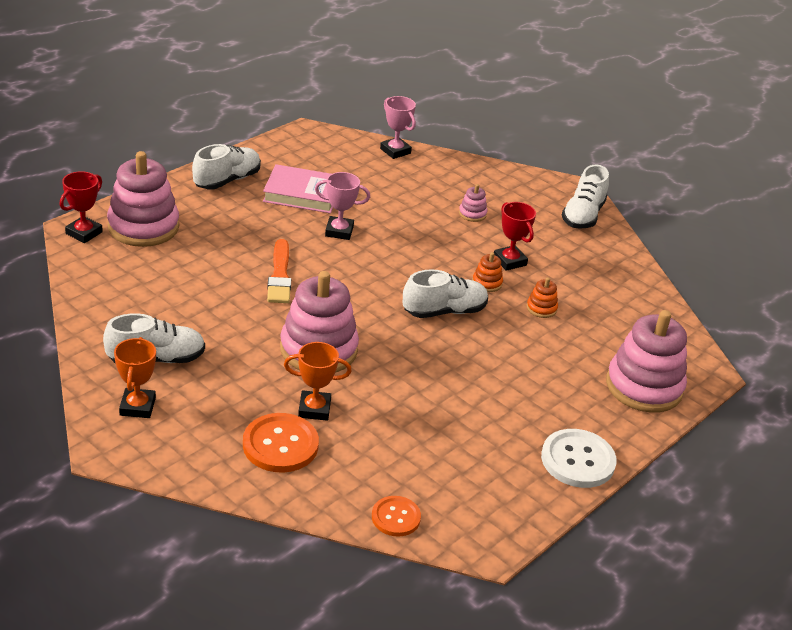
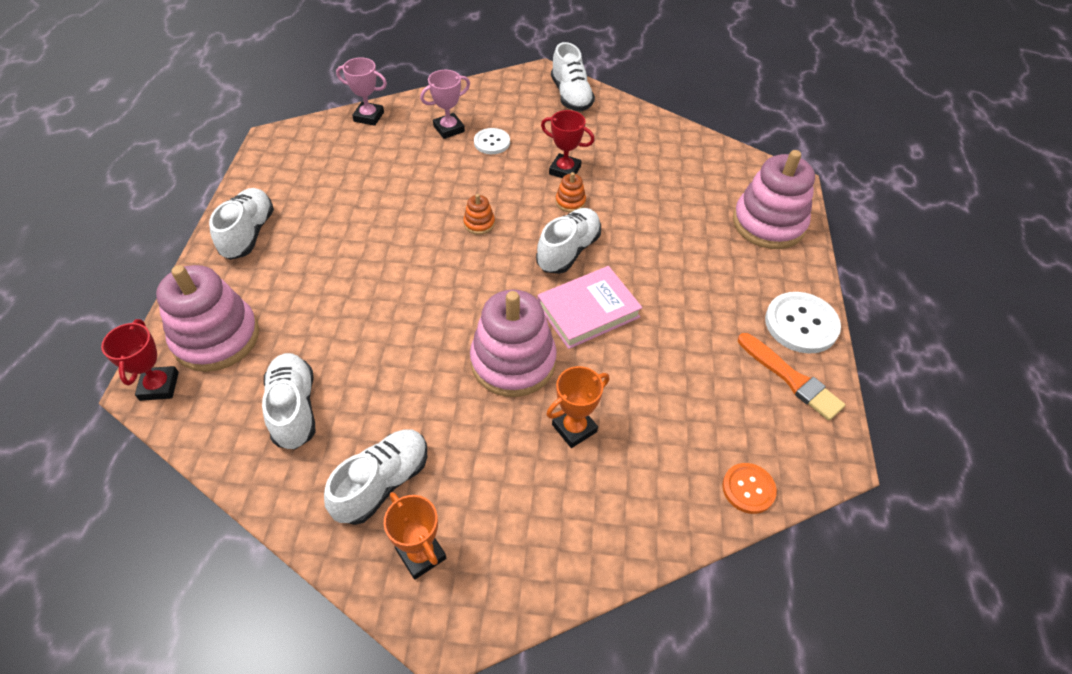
camera: 35 degrees left, 15 degrees up
(148, 290) = (294, 409): none -> white shoe
(280, 275) = (401, 306): orange brush -> orange brush (791, 378)
(280, 445) = (587, 490): orange button -> none
(302, 194) = (333, 207): pink book -> pink book (588, 311)
(339, 231) = (404, 226): pink trophy -> pink trophy (449, 129)
(472, 214) = (492, 142): pink stacking toy -> white button
(541, 308) = (632, 200): orange stacking toy -> orange stacking toy (479, 223)

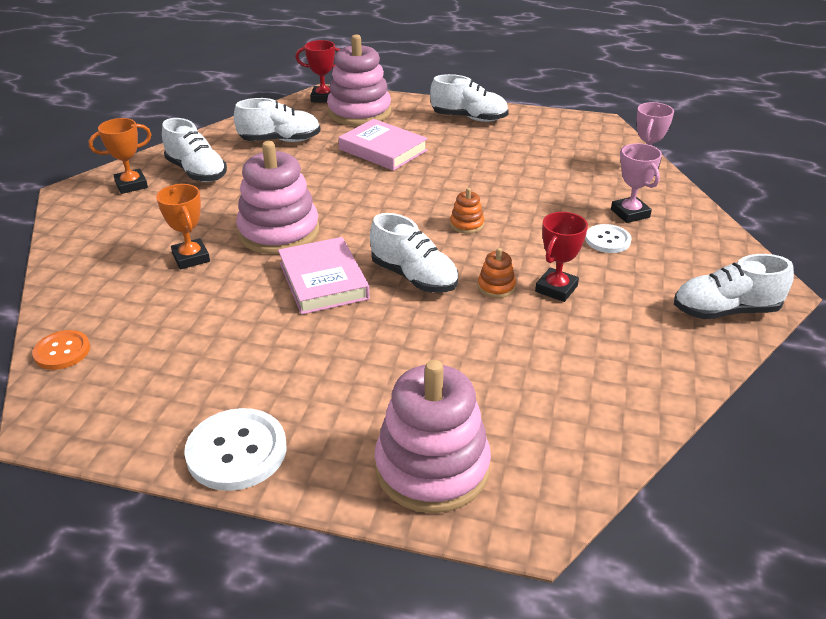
camera: 100 degrees right, 15 degrees down
(326, 301) = (383, 150): none -> pink book
(791, 378) = (163, 418): orange brush -> none

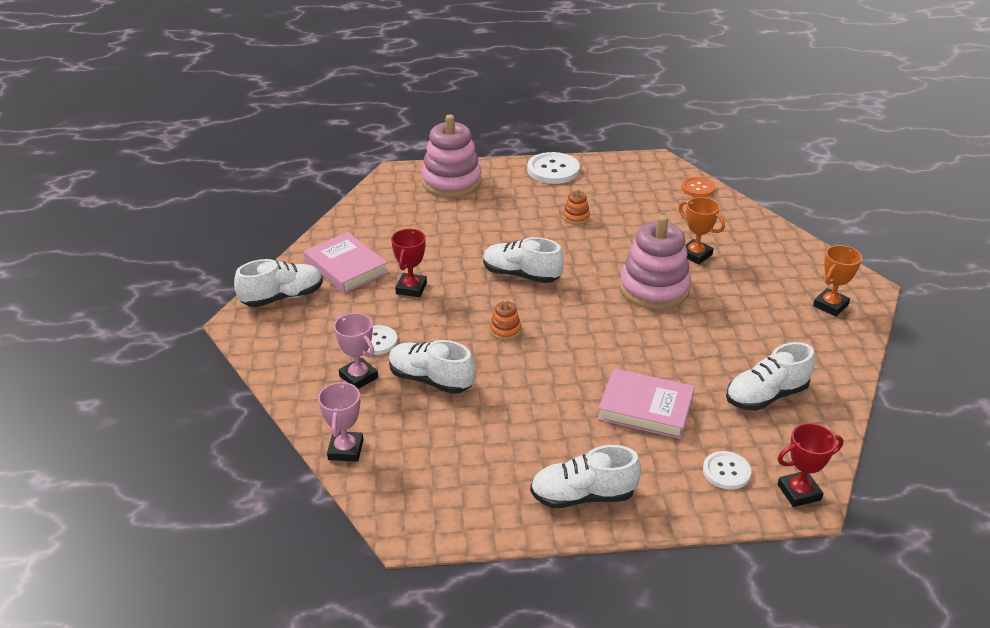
camera: 160 degrees right, 0 degrees up
(197, 172) = (795, 333): white shoe -> white shoe (430, 380)
(323, 281) = (584, 259): pink book -> pink book (346, 267)
(359, 112) = (726, 471): pink stacking toy -> white button
(496, 287) = (456, 280): orange stacking toy -> orange stacking toy (576, 217)

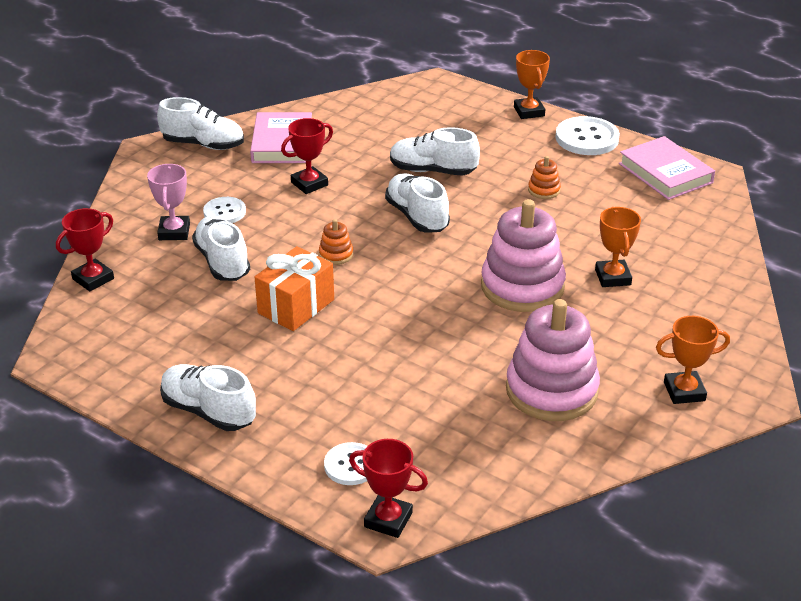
camera: 40 degrees right, 0 degrees up
(345, 450) = (93, 279): pink trophy -> red trophy
(451, 182) = (472, 110): pink stacking toy -> pink stacking toy (551, 390)
(491, 167) = (529, 111): none -> orange trophy
(531, 383) = (296, 306): none -> orange gift
(645, 408) = (359, 378): pink book -> pink book (665, 173)
(698, 188) = (716, 218): orange button -> none
(766, 396) = (485, 430): white shoe -> white shoe (432, 171)

